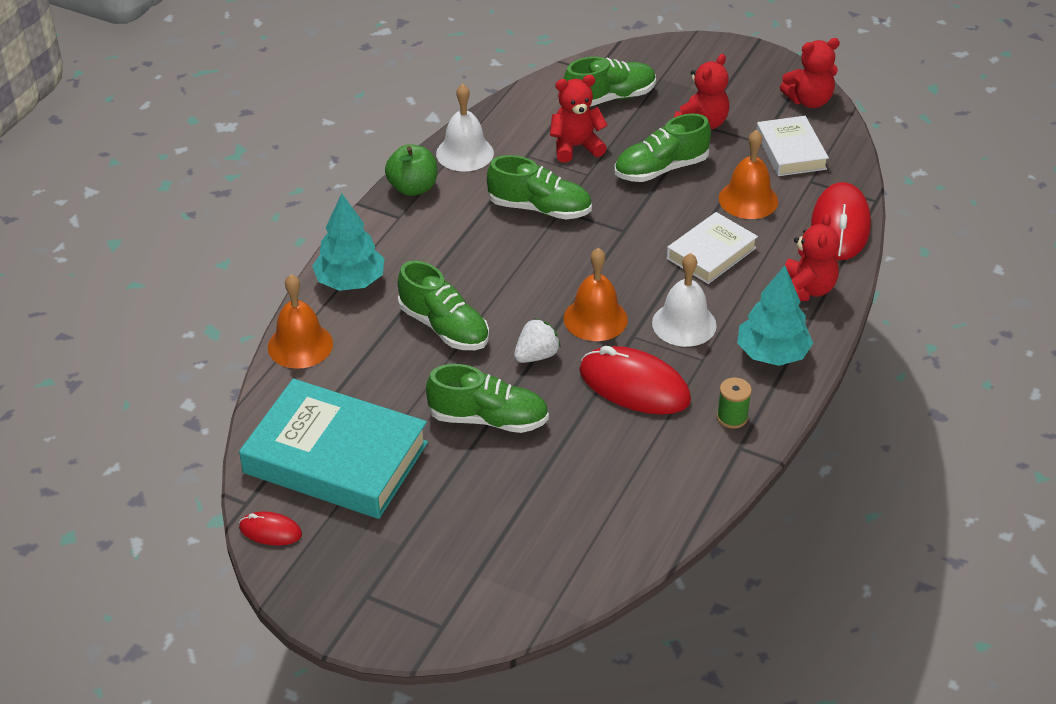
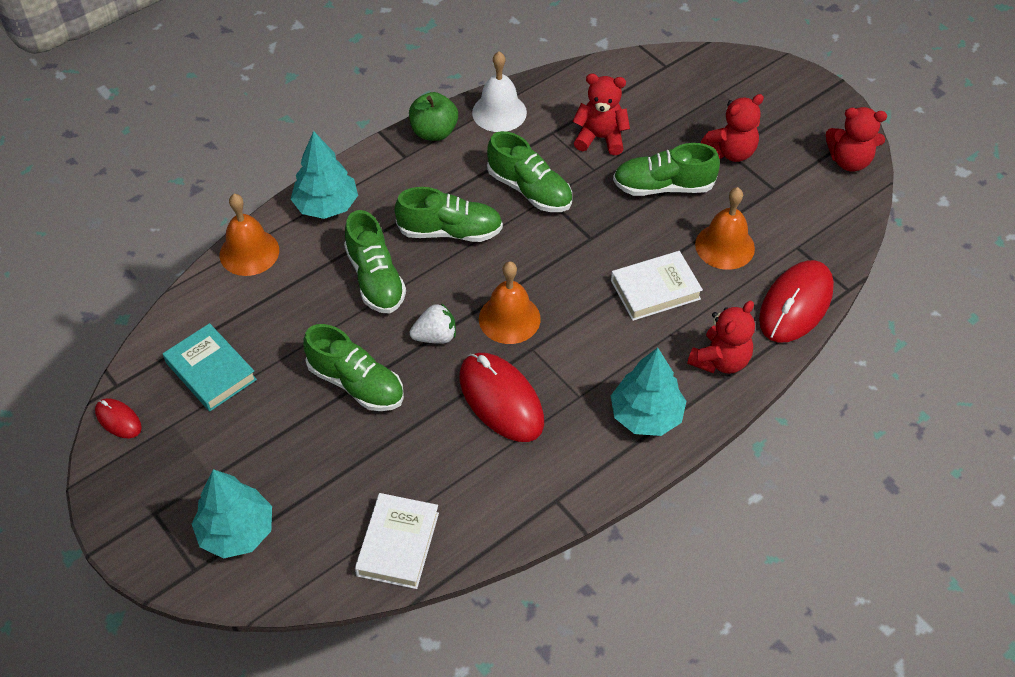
camera: 25 degrees right, 10 degrees up
(335, 458) = (211, 371): turquoise book -> turquoise book, size x0.56
(460, 580) = (237, 531): none -> turquoise tree
(609, 98) = (661, 98): green shoe -> green shoe (450, 231)
(684, 324) = (585, 353): white bell -> none
(732, 417) = (568, 466): green spool -> none
(790, 151) = (797, 209): white book -> white book (398, 544)

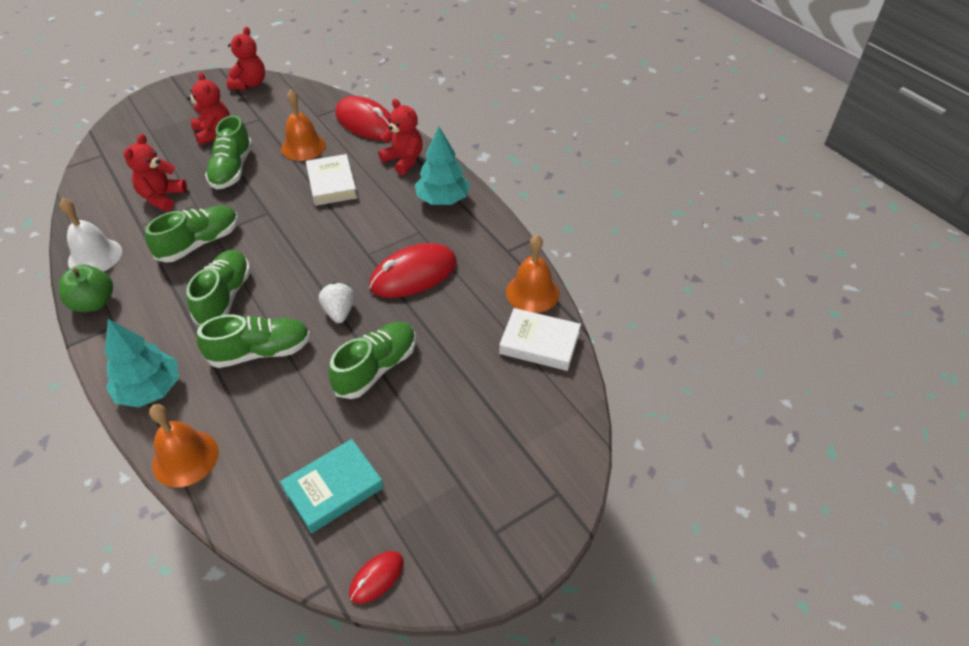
camera: 85 degrees left, 5 degrees down
(237, 531) = (521, 459): turquoise tree -> none
(509, 318) = (334, 265): orange bell -> orange bell (532, 292)

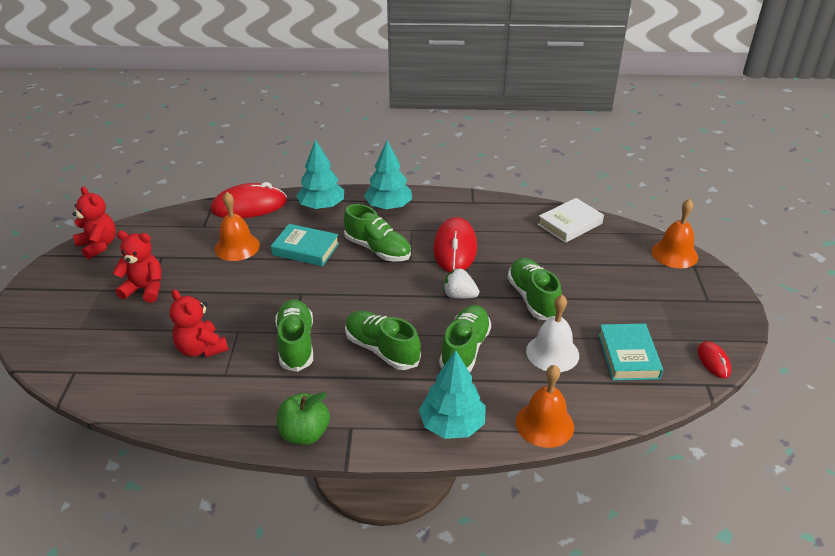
camera: 55 degrees left, 10 degrees down
(95, 256) = (236, 417): white bell -> white bell (552, 353)
(232, 169) = (215, 295): green shoe -> green shoe (377, 249)
(332, 184) = (305, 249): white book -> turquoise book
(404, 160) = (321, 206): red teddy bear -> turquoise tree
(532, 292) = (522, 208): orange bell -> orange bell (674, 254)

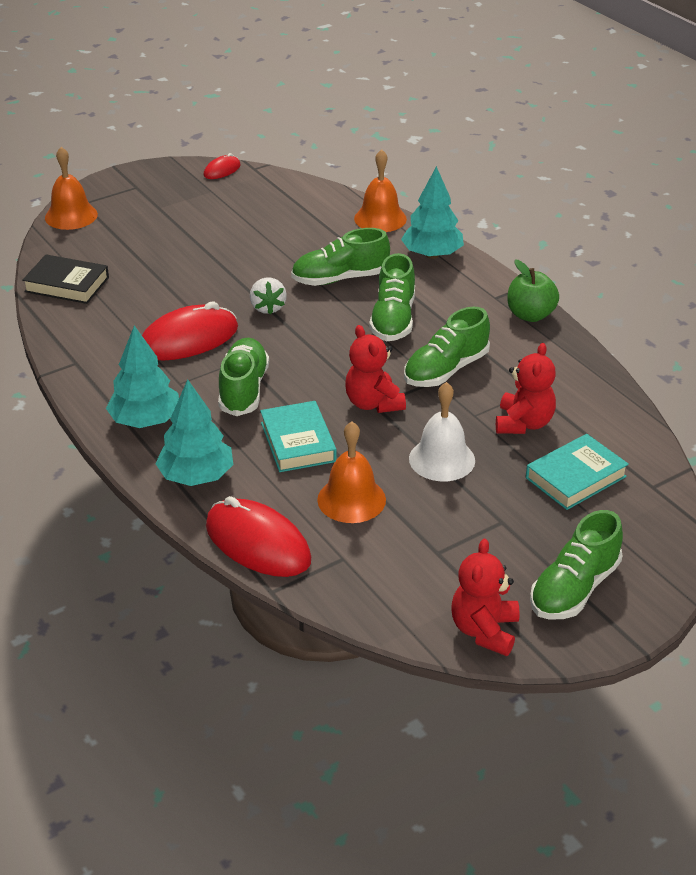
camera: 125 degrees left, 0 degrees up
(145, 289) = (501, 523): red teddy bear -> red teddy bear (373, 403)
(533, 298) = (227, 268): green shoe -> green shoe (574, 588)
(552, 353) = (294, 237): white bell -> white bell (442, 459)
(570, 224) = (67, 284): white book -> black book
(628, 356) = (257, 204): turquoise book -> turquoise book (575, 477)

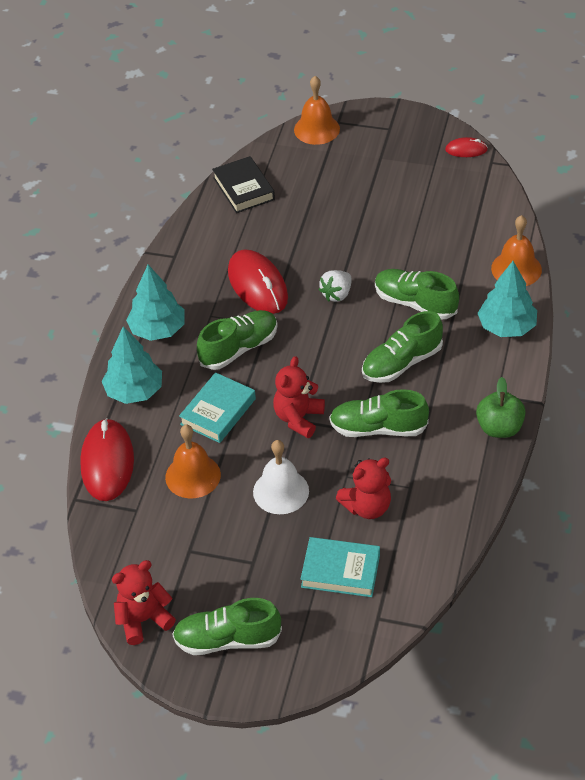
camera: 50 degrees right, 10 degrees up
(188, 339) = (257, 285): red mouse -> red mouse turned 45 degrees clockwise

